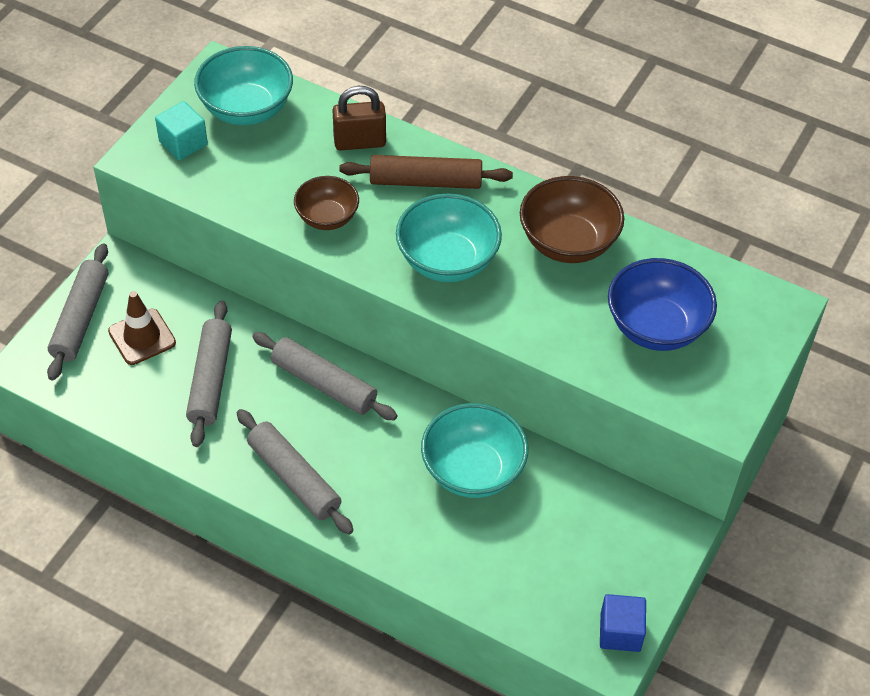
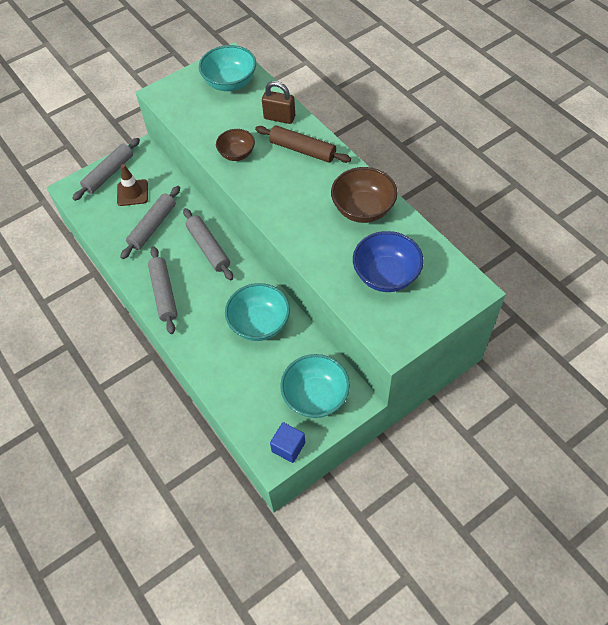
camera: 30 degrees right, 5 degrees up
(183, 143) = (186, 92): turquoise cube -> none
(447, 261) = (287, 198): turquoise bowl -> turquoise bowl (315, 396)

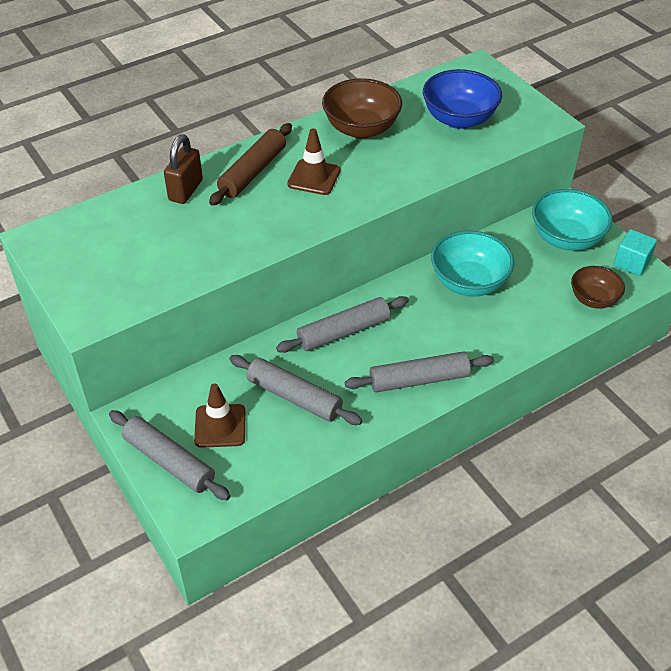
camera: 90 degrees left, 10 degrees down
(230, 83) = (95, 238): turquoise bowl -> none
(237, 154) = (246, 232): brown bowl -> brown bowl (593, 299)
(288, 447) = (631, 263): blue cube -> turquoise cube
(299, 185) = (314, 177): none -> brown traffic cone

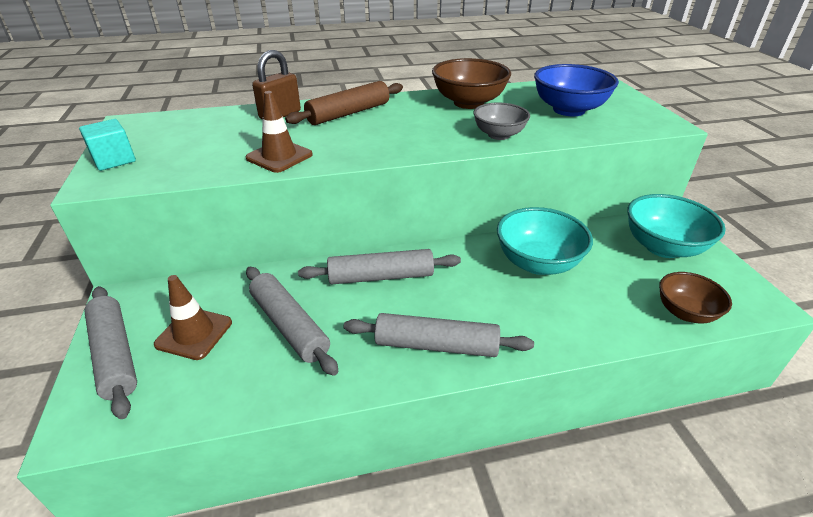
camera: 20 degrees right, 10 degrees down
(314, 177) = (401, 125): brown traffic cone -> brown traffic cone (279, 156)
(409, 171) = (499, 135): none -> grey bowl
(631, 263) = (741, 286): turquoise cube -> turquoise cube (114, 160)

